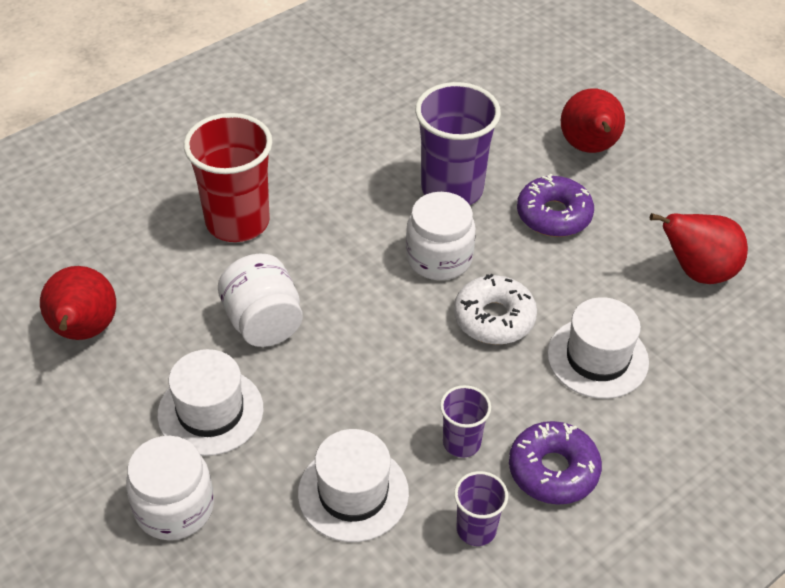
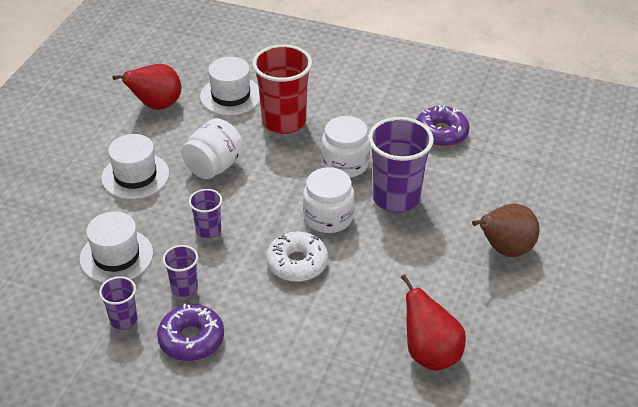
camera: 60 degrees right, 5 degrees down
(174, 507) = (63, 192): white jar -> white jar (345, 164)
(377, 377) = (208, 230): none -> purple cup
(553, 215) = (418, 256): purple donut -> purple donut (441, 133)
(589, 148) = (505, 250): red pear -> brown pear
(597, 358) = (302, 327): white hat -> white hat (231, 96)

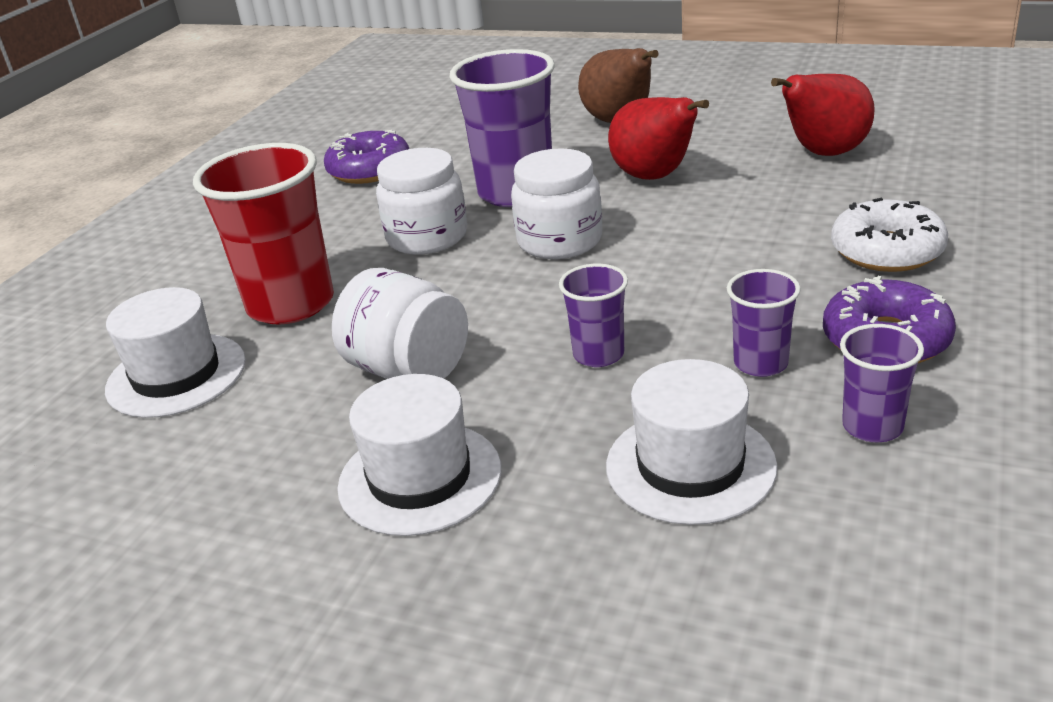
camera: 85 degrees left, 10 degrees down
(156, 105) = (161, 481): red pear -> red pear (655, 177)
(297, 263) = (672, 258): white donut -> white donut (887, 251)

